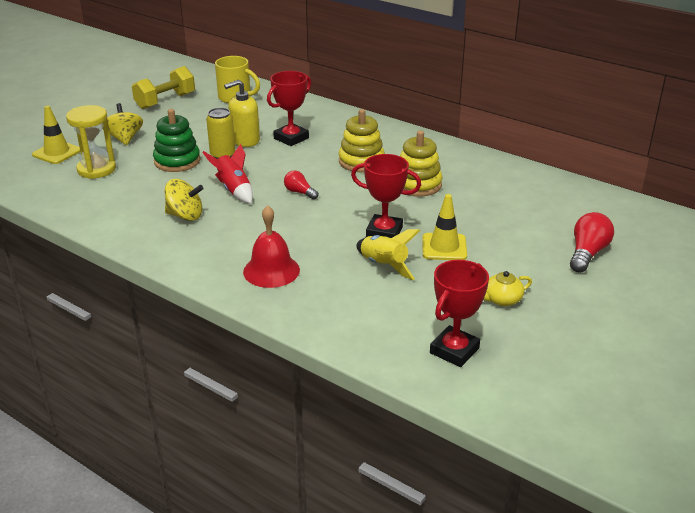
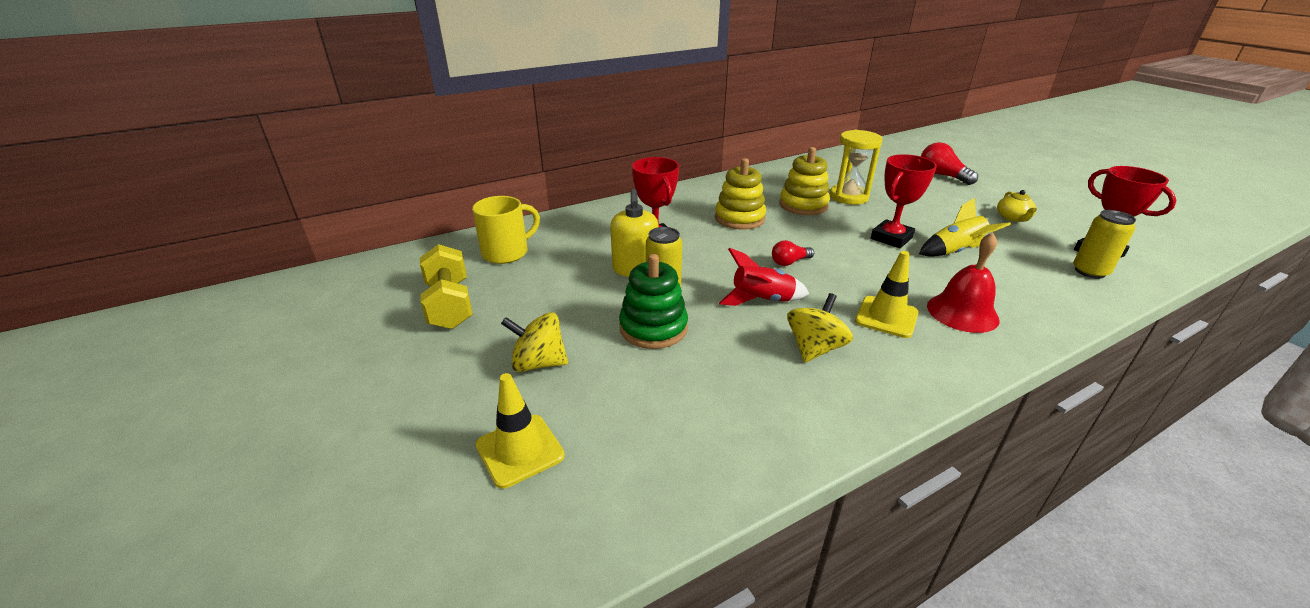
camera: 65 degrees left, 0 degrees up
(96, 169) = (623, 410): yellow hourglass -> yellow hourglass (848, 197)
(401, 341) = (1090, 271): none -> yellow can
(444, 247) = (924, 219): yellow traffic cone -> yellow traffic cone (886, 317)

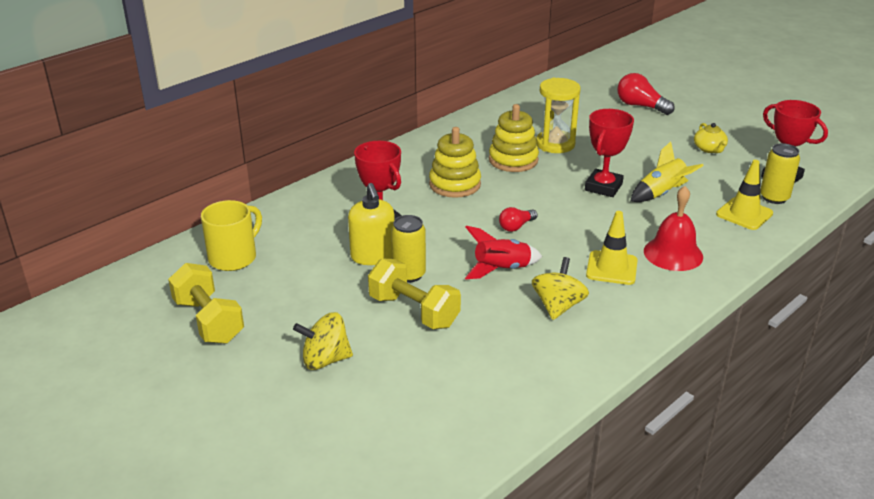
camera: 15 degrees left, 0 degrees up
(520, 450) = (346, 431): yellow traffic cone -> yellow traffic cone (744, 214)
(653, 328) = (414, 311): green stacking toy -> yellow dumbbell

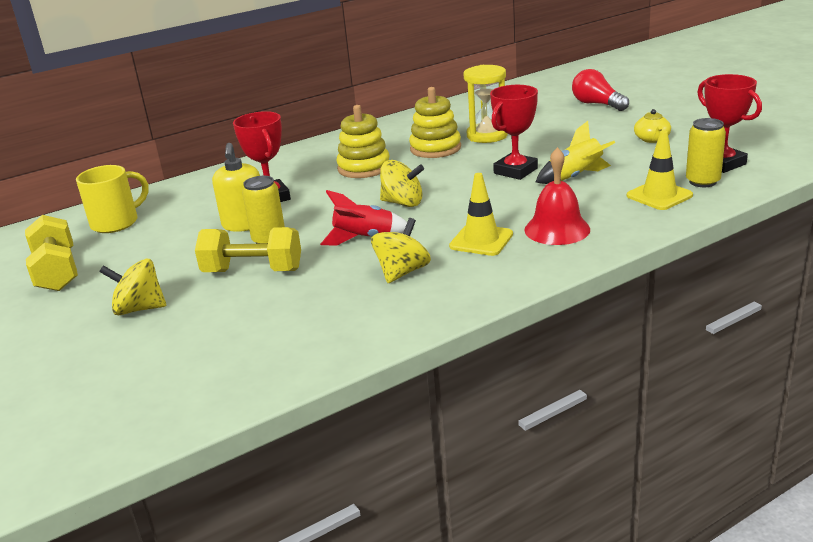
camera: 15 degrees right, 5 degrees down
(414, 311) = (253, 271): yellow dumbbell -> yellow dumbbell turned 45 degrees counterclockwise
(516, 226) = (403, 203): red light bulb -> yellow spinning top

